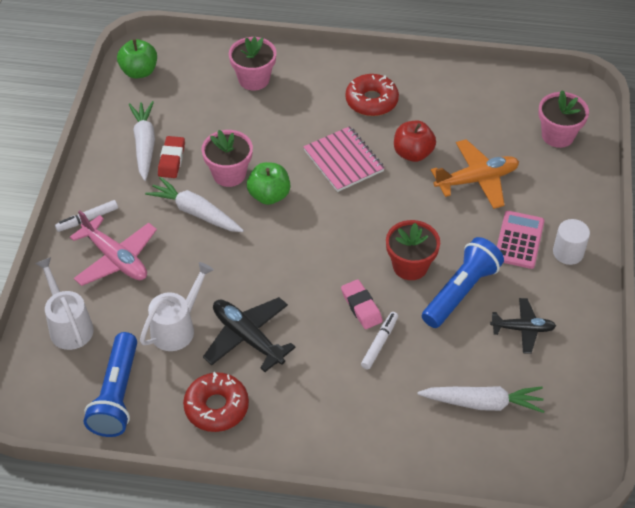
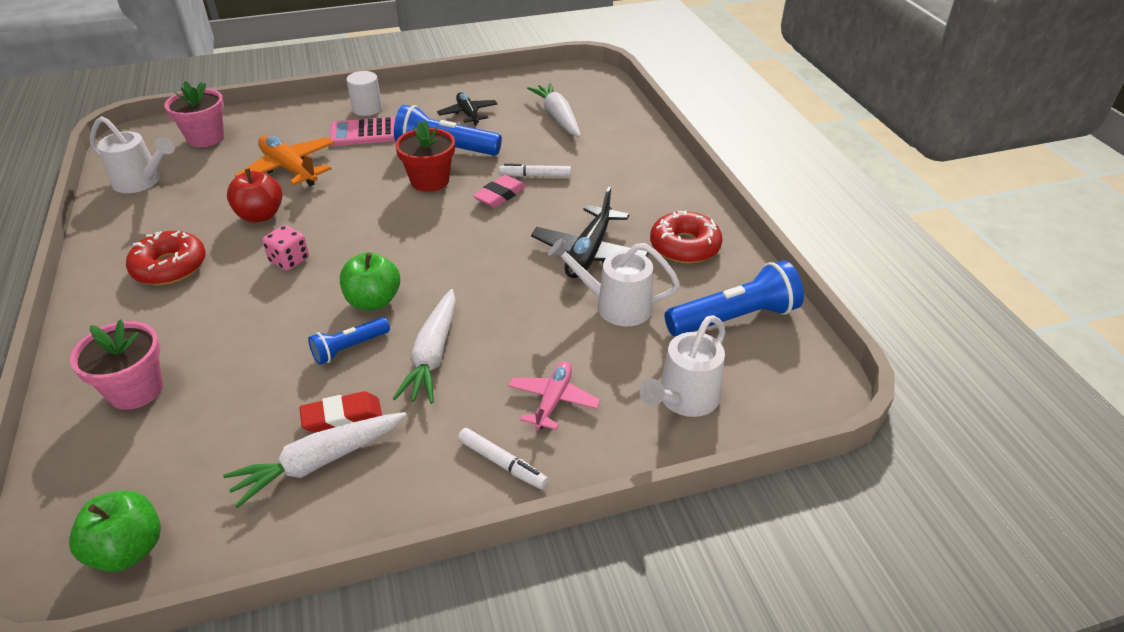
camera: 115 degrees left, 10 degrees down
(115, 258) = (553, 400): pink plane -> pink plane, size x0.65
(229, 174) = (349, 348): pink flower pot -> blue flashlight
(343, 161) = (289, 260): pink notebook -> pink dice
(498, 94) = (142, 182): none -> white watering can

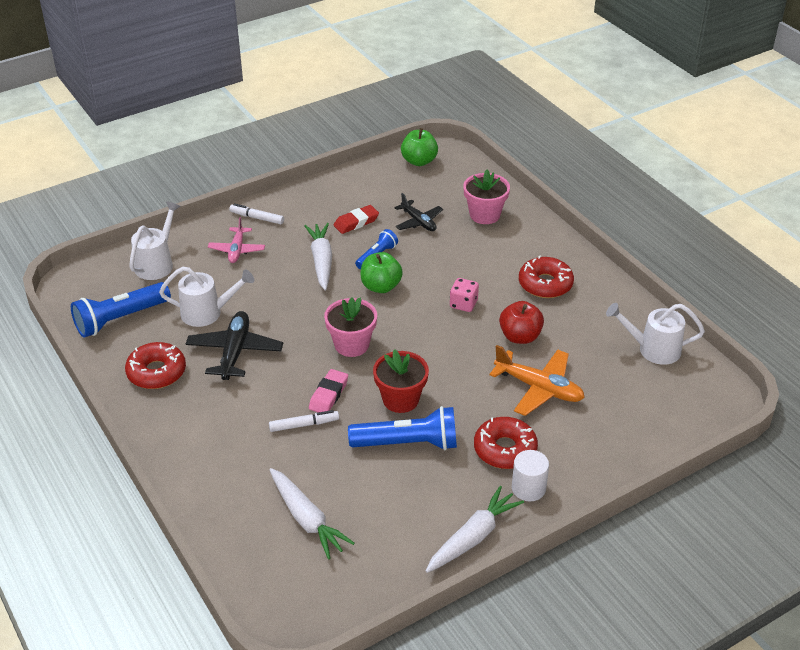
camera: 165 degrees right, 0 degrees up
(206, 138) = (655, 411): pink flower pot -> pink flower pot (351, 345)
(319, 462) = (354, 203): white carrot -> white carrot (473, 537)
(364, 133) = (505, 449): pink calculator -> red donut
(468, 114) = (411, 503): black plane -> black plane (418, 222)

